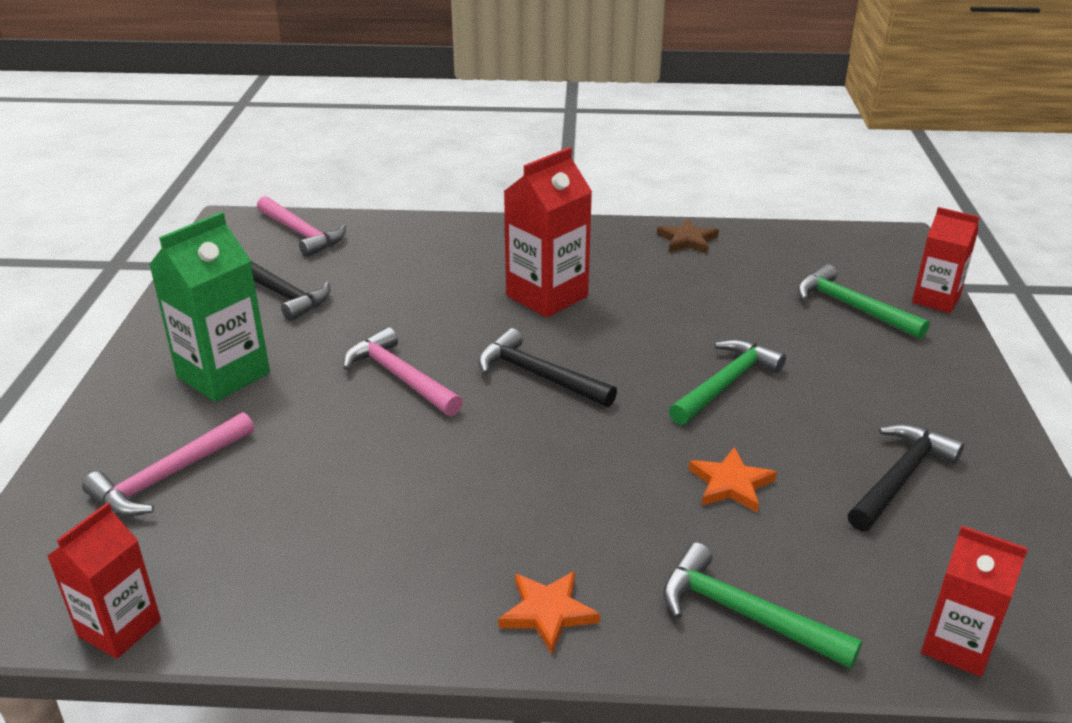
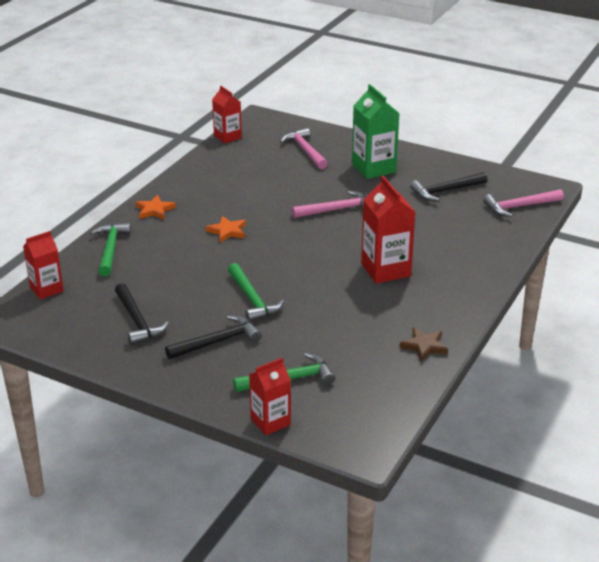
camera: 115 degrees right, 0 degrees up
(538, 375) = (307, 246): black hammer -> black hammer (217, 341)
(731, 484) = (179, 272): orange star -> orange star (227, 231)
(744, 614) = (110, 249): green hammer -> green hammer turned 60 degrees counterclockwise

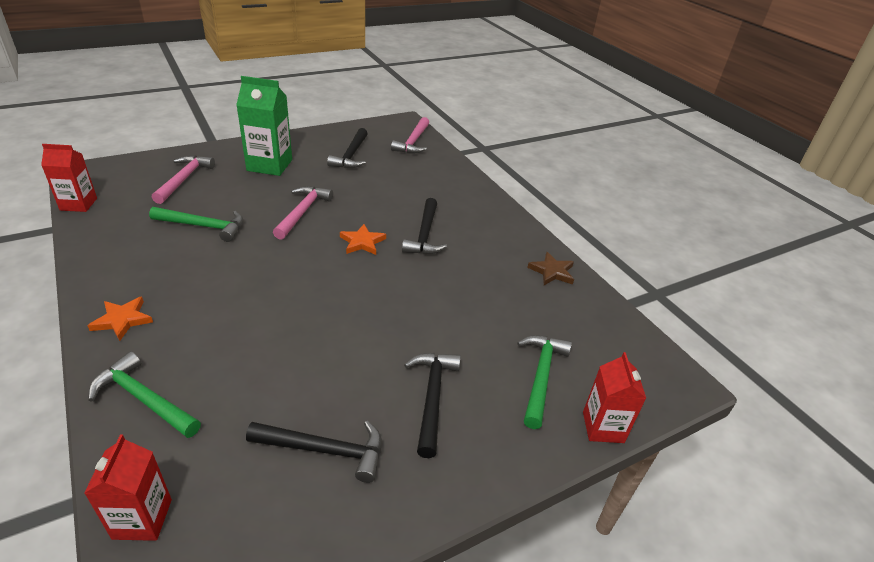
camera: 60 degrees left, 5 degrees up
(227, 231) = (243, 289): orange star -> orange star (362, 242)
(252, 299) = (383, 334): green hammer -> green hammer (204, 226)
(305, 150) = (184, 179): pink hammer -> pink hammer turned 90 degrees clockwise
(385, 270) = (424, 235): red carton -> black hammer

